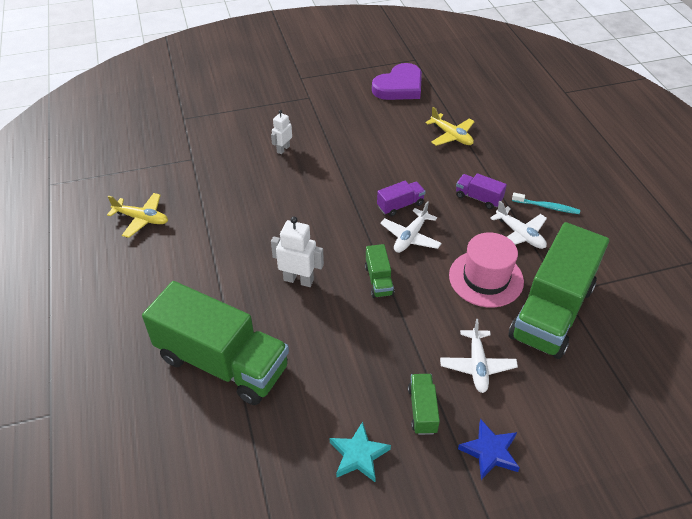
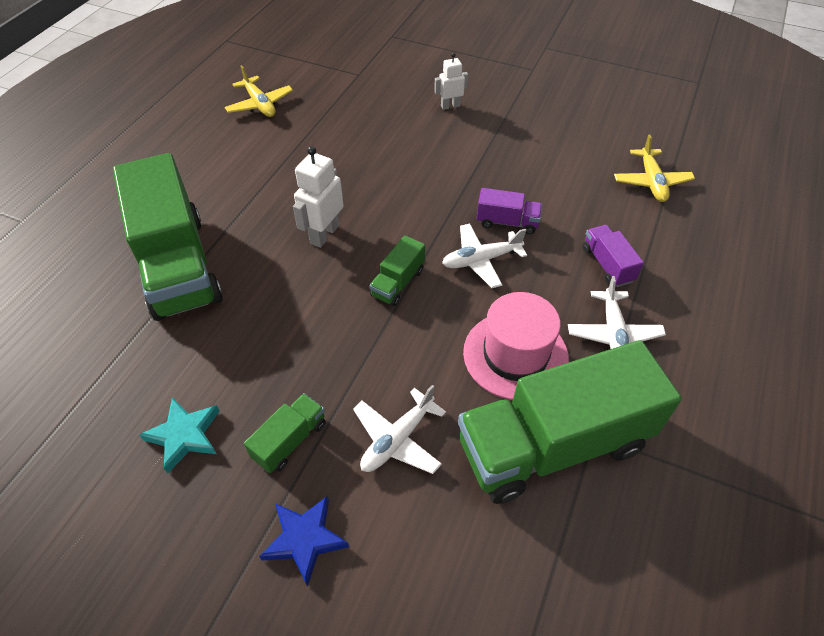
camera: 40 degrees right, 5 degrees up
(298, 280) = (324, 234): white robot -> white robot turned 120 degrees counterclockwise
(399, 87) = (646, 102): purple heart -> none
(547, 207) = (686, 324): turquoise toothbrush -> none

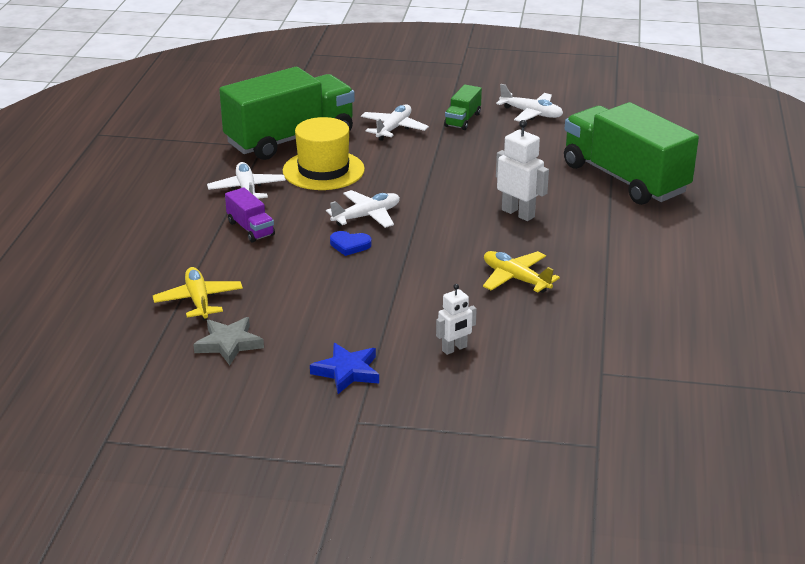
camera: 165 degrees right, 20 degrees down
(184, 435) = (531, 113): turquoise star -> white plane
(260, 104) = (692, 314): yellow plane -> yellow plane (516, 279)
(304, 539) = (429, 95): blue star -> blue star (347, 372)
(324, 234) = (518, 213): white robot -> white robot turned 60 degrees counterclockwise
(398, 283) = (433, 193): green truck -> none
(507, 222) = (350, 245): purple truck -> blue heart
(515, 355) = (323, 170): pink hat -> yellow hat
(621, 137) = (229, 344): none -> grey star

